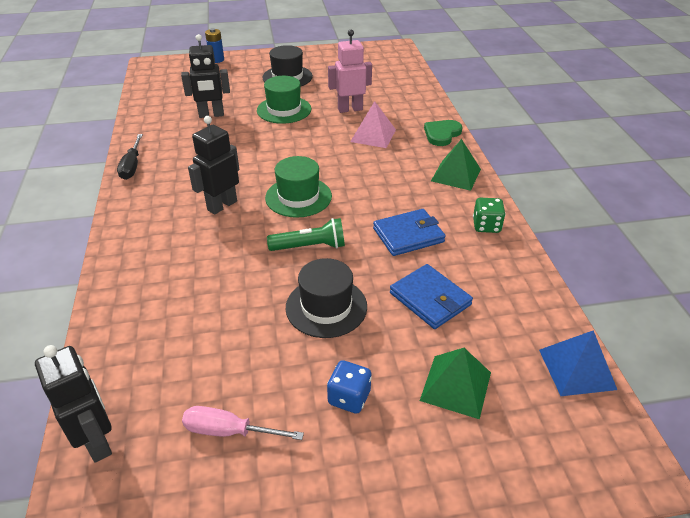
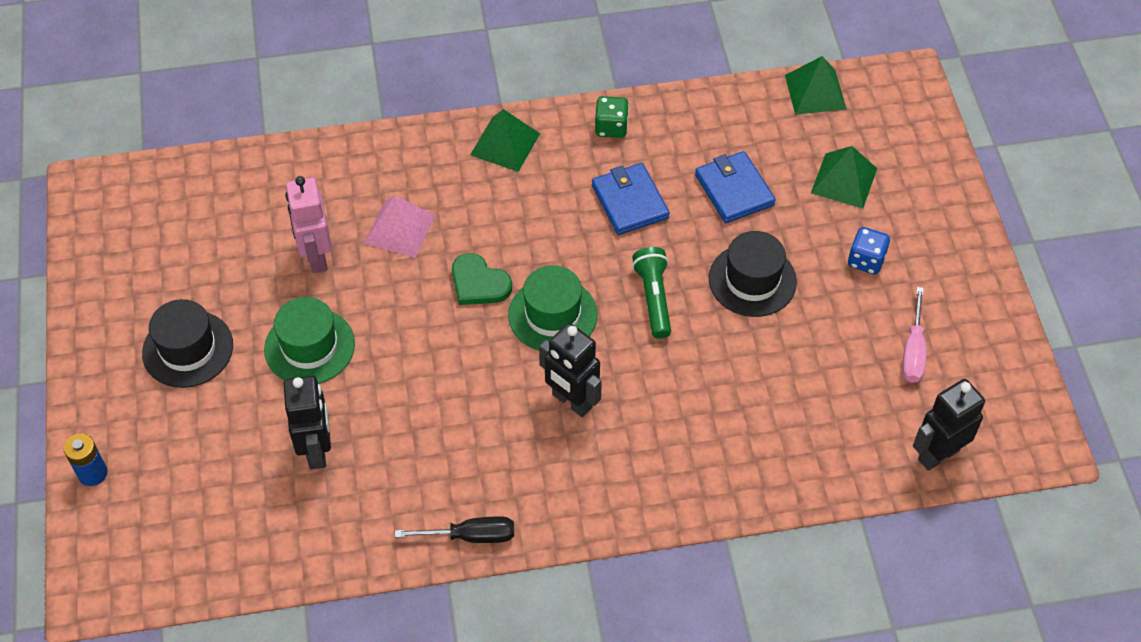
camera: 90 degrees left, 15 degrees up
(430, 299) = (734, 190): blue wallet -> blue wallet turned 75 degrees counterclockwise
(442, 134) = (401, 149): green heart -> green heart (479, 283)
(577, 369) = (815, 92): blue pyramid -> green pyramid

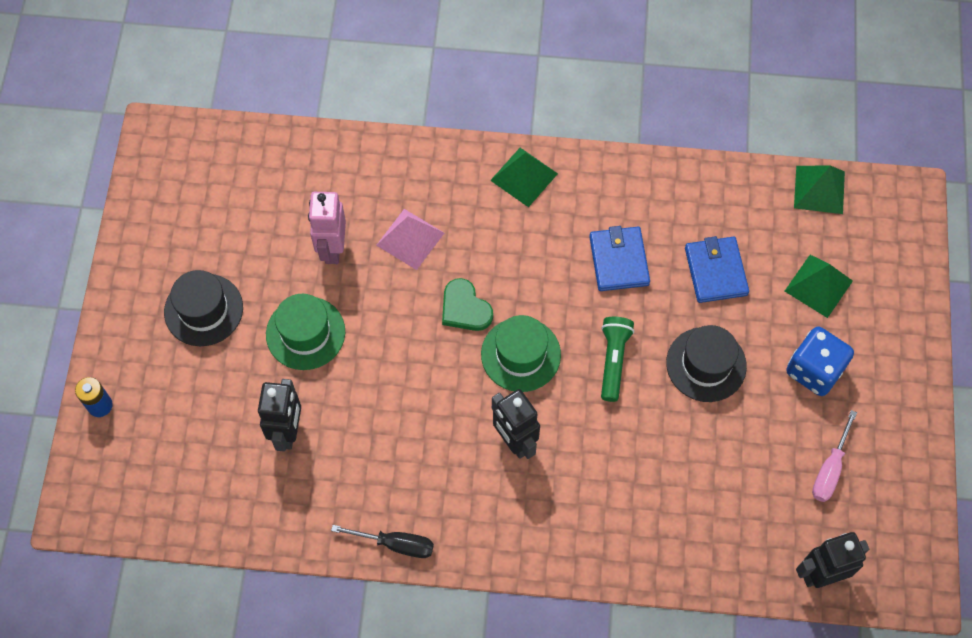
camera: 15 degrees right, 10 degrees up
(611, 127) = (623, 182): green dice -> none
(866, 260) = (814, 370): blue dice -> blue dice, size x1.56

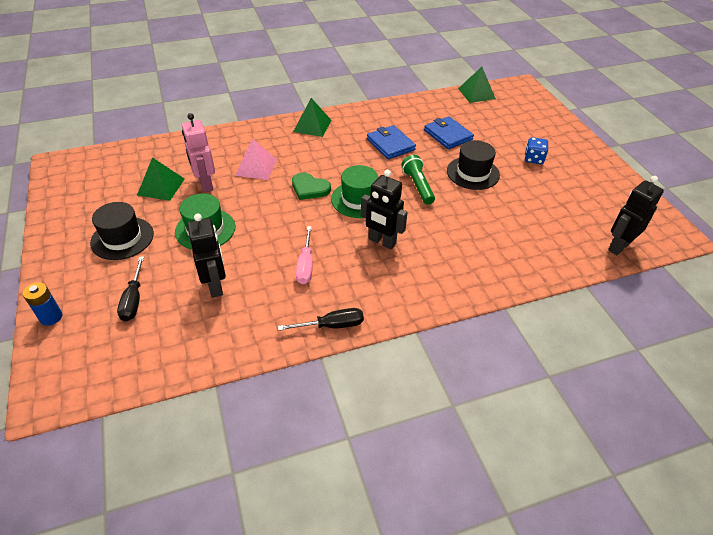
camera: 25 degrees left, 20 degrees down
(192, 415) = (134, 299): none -> black screwdriver
(814, 370) = (533, 159): blue dice -> blue dice, size x0.64
(818, 285) = (506, 126): green pyramid -> green pyramid (161, 186)
(830, 469) = (579, 197): pink screwdriver -> pink screwdriver (305, 265)

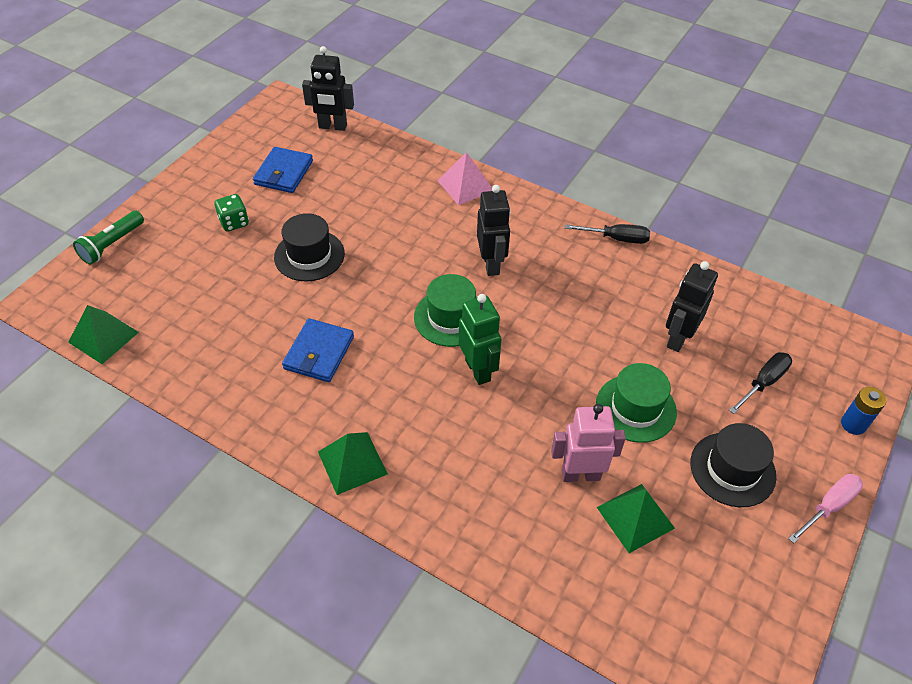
camera: 130 degrees left, 5 degrees up
(205, 184) = (580, 474): pink robot -> pink robot turned 120 degrees counterclockwise
(256, 167) = (498, 451): pink pyramid -> pink pyramid (465, 185)
(305, 265) = (581, 296): pink screwdriver -> pink screwdriver (828, 507)
(309, 188) = (478, 370): green heart -> green robot
(332, 325) = (616, 238): black screwdriver -> black screwdriver turned 150 degrees clockwise
(418, 186) = (378, 285): green flashlight -> green flashlight (112, 244)
(448, 135) = (246, 312): blue wallet -> blue wallet (283, 173)
(533, 159) = (234, 222): blue dice -> green dice

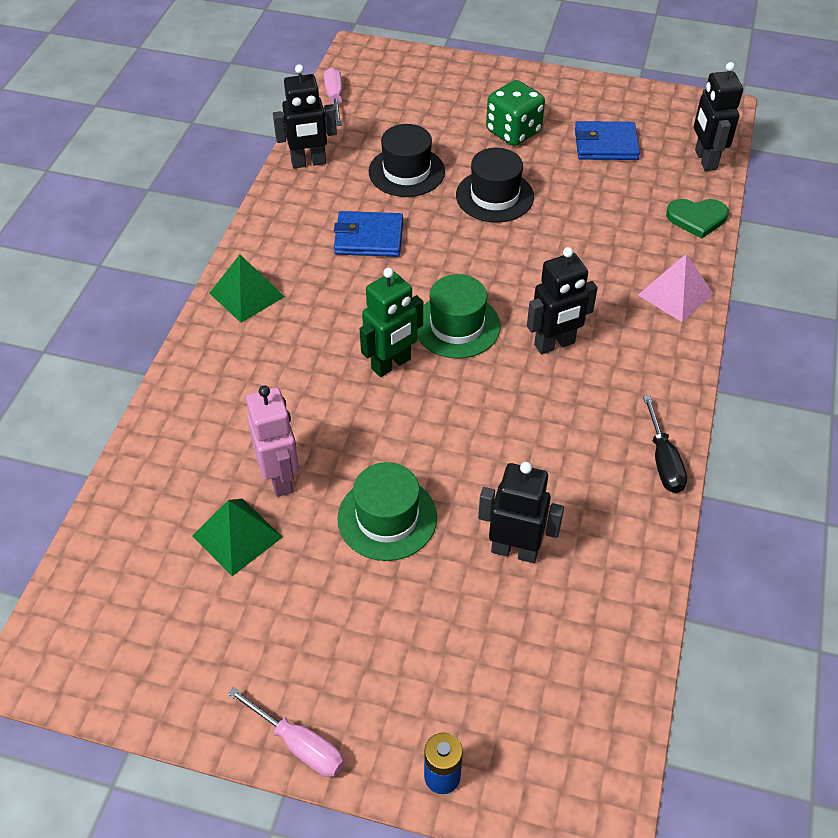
camera: 75 degrees right, 0 degrees up
(103, 337) = (334, 99): green pyramid -> pink screwdriver
(112, 244) = (444, 67): green flashlight -> none
(189, 377) = (308, 163): none -> black robot
(234, 222) = (513, 132): green dice -> green dice, size x1.56
(393, 150) = (697, 218): none -> green heart
(732, 469) = (327, 629): black hat -> black hat (406, 172)
(763, 383) = (476, 657): black screwdriver -> none

